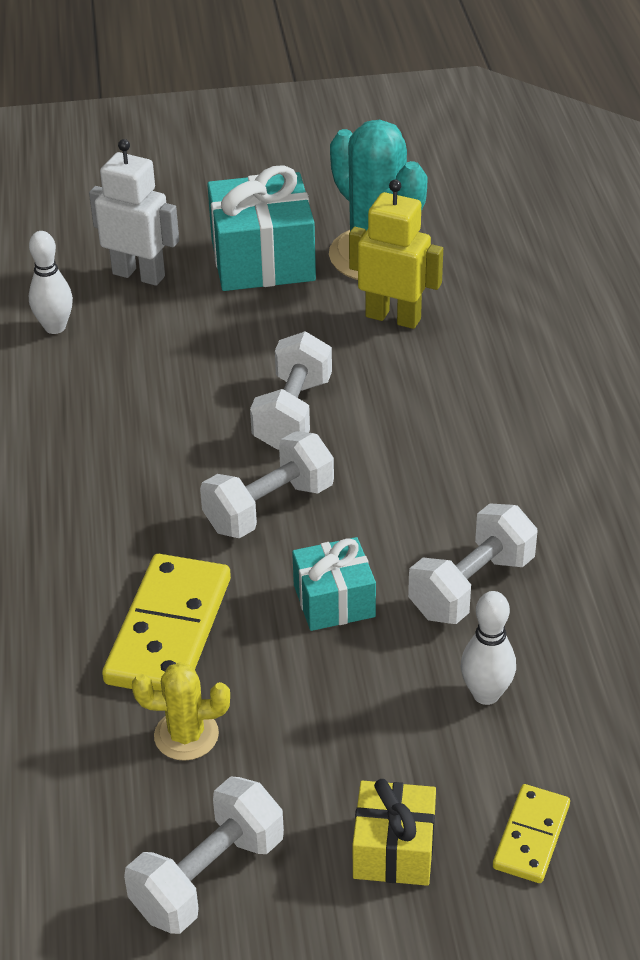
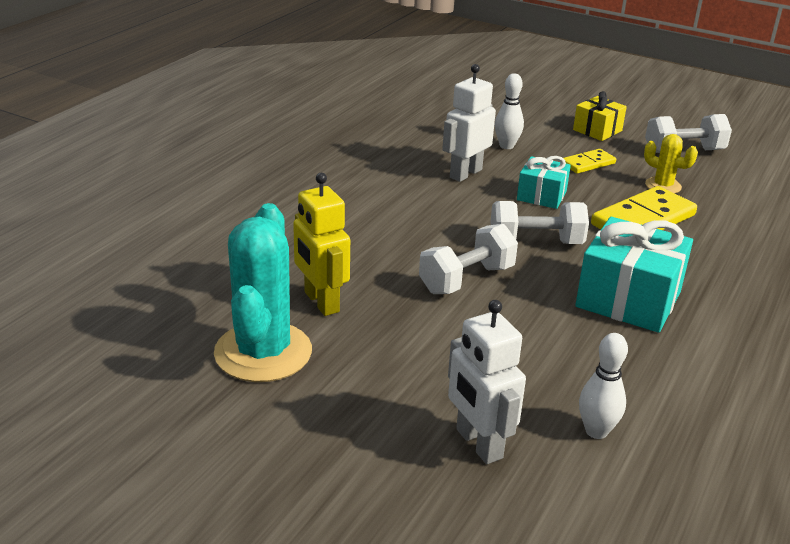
camera: 145 degrees left, 10 degrees down
(262, 260) = (355, 398): turquoise gift -> turquoise gift (628, 299)
(471, 586) = (465, 173): white dumbbell -> white robot
(531, 836) = (538, 114): yellow domino -> yellow domino (588, 163)

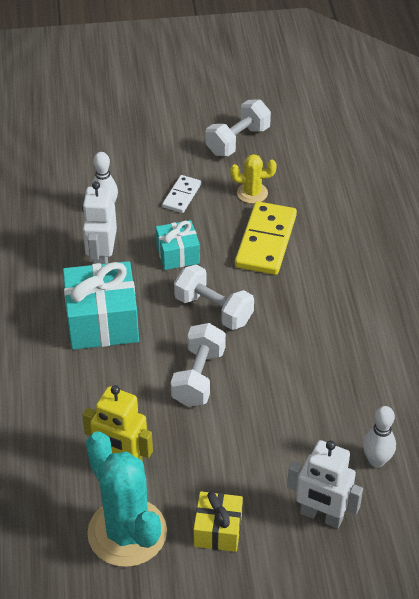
camera: 35 degrees left, 15 degrees up
(536, 242) = (213, 310): white dumbbell -> white dumbbell turned 75 degrees clockwise
(588, 163) = (181, 196): yellow domino -> white domino
(597, 130) = (158, 148): yellow gift -> yellow gift (218, 530)
(628, 299) = (313, 331): turquoise gift -> turquoise gift (102, 322)

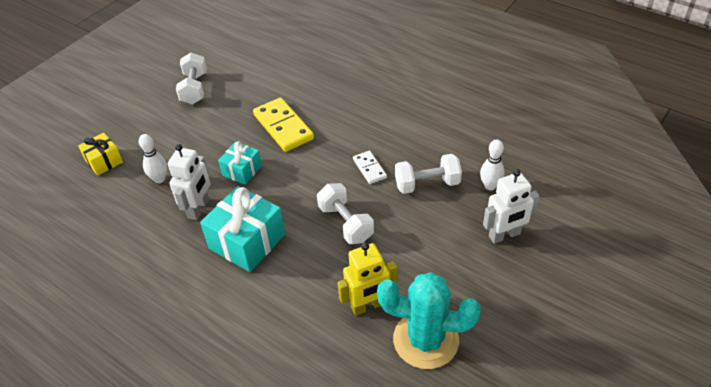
camera: 45 degrees left, 0 degrees up
(102, 260) = (199, 208): white robot -> white robot turned 120 degrees counterclockwise
(181, 196) = (200, 139): white domino -> white domino (369, 168)
(213, 310) = (304, 182): white dumbbell -> white dumbbell (427, 184)
(218, 530) = (468, 291): yellow gift -> yellow gift (104, 161)
(252, 193) = (241, 109): yellow cactus -> none

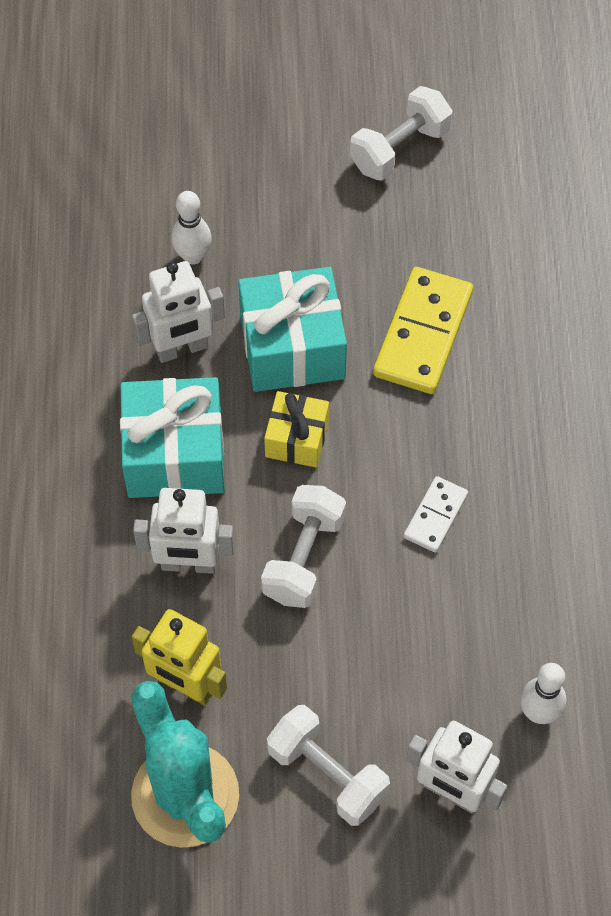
camera: 50 degrees right, 15 degrees up
(104, 161) = (168, 160): yellow gift -> yellow gift (297, 439)
(242, 170) = (292, 347): turquoise gift -> turquoise gift, size x1.73
(307, 268) = (188, 564): none -> white robot
(427, 184) = (469, 618): white dumbbell -> white dumbbell (327, 774)

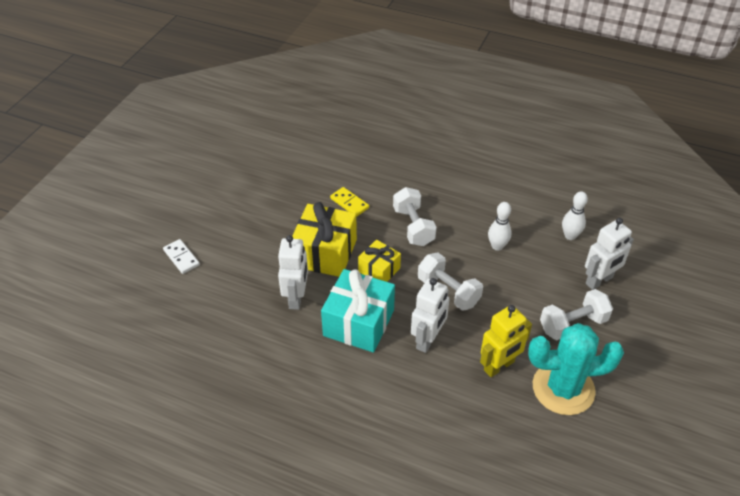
camera: 65 degrees left, 15 degrees down
(193, 256) = (243, 273): white bowling pin -> white bowling pin (497, 246)
(292, 347) = (325, 253): turquoise gift -> yellow gift
(400, 149) = (240, 174): white dumbbell -> white dumbbell (413, 227)
(422, 333) = (349, 203): yellow domino -> yellow domino, size x0.55
(435, 516) = (451, 234): white domino -> white domino (181, 258)

